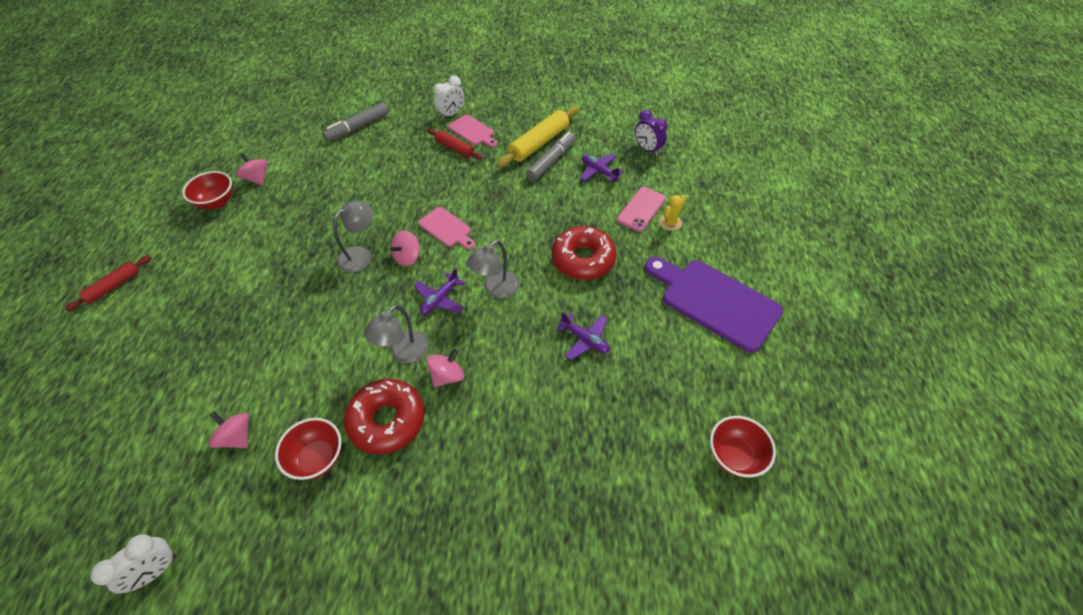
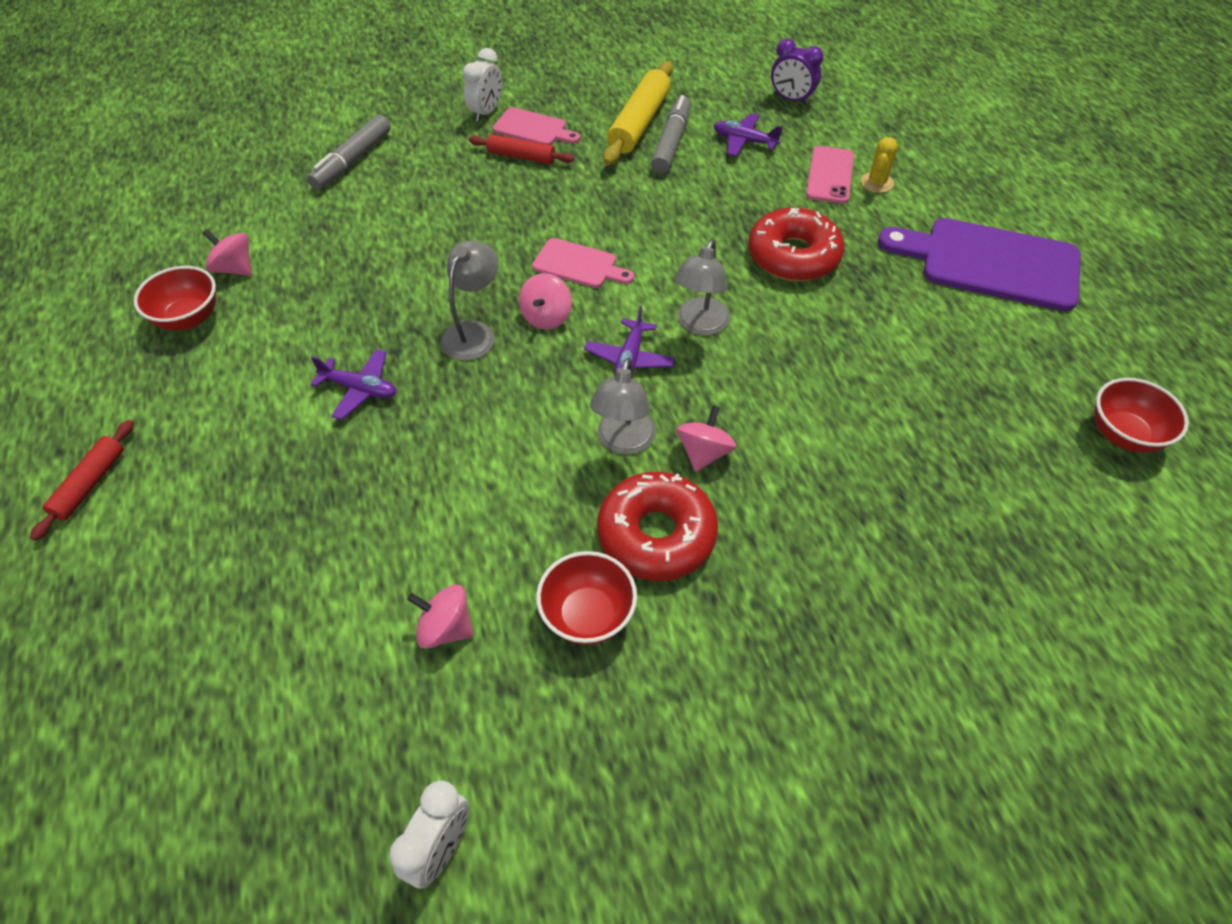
camera: 20 degrees left, 0 degrees up
(585, 339) = (858, 354): purple plane -> purple plane (360, 389)

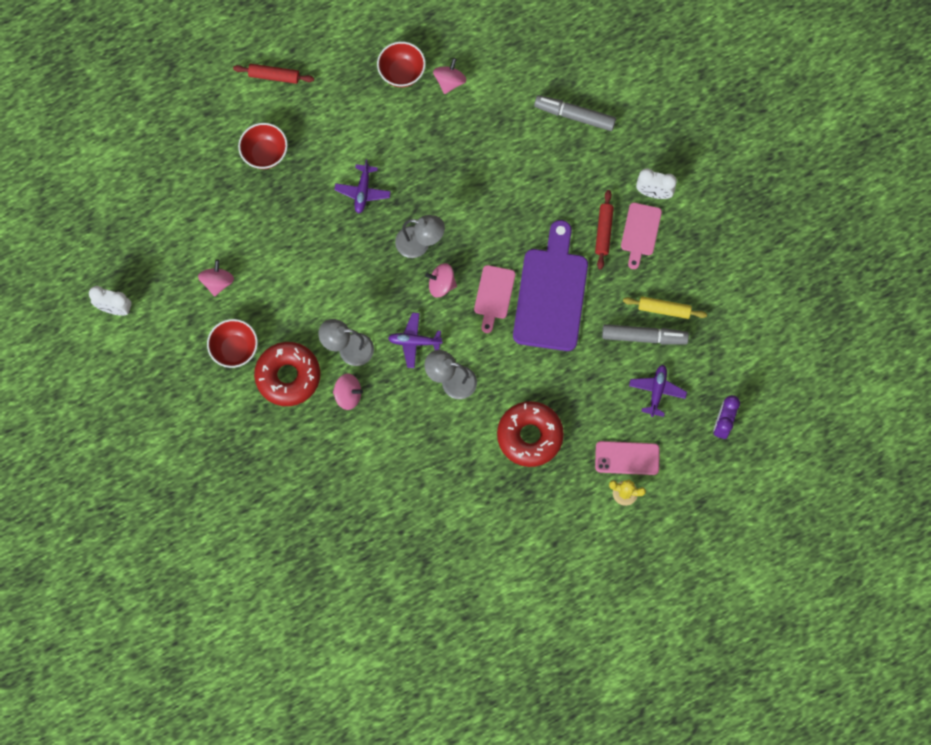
camera: 80 degrees right, 20 degrees up
(639, 123) = (664, 309): yellow rolling pin -> yellow rolling pin, size x0.60
(990, 263) = (548, 572): purple cutting board -> purple cutting board (551, 294)
(1123, 435) = (403, 642): red bowl -> red bowl (265, 154)

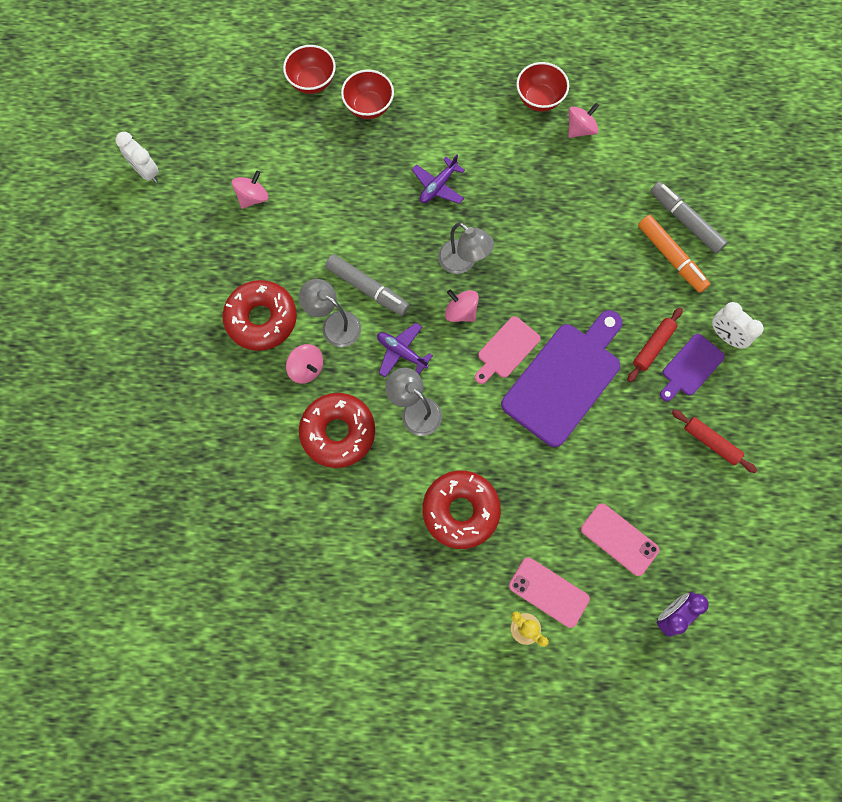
camera: 30 degrees right, 0 degrees up
(235, 349) = (229, 267): red bowl -> red bowl (312, 82)
(274, 76) = (419, 44): red rolling pin -> red rolling pin (711, 442)
(403, 430) = (338, 432): none -> red donut
(579, 151) = (671, 257): none -> orange marker
(640, 232) = (690, 367): pink cutting board -> purple cutting board
(643, 337) = (636, 474): grey marker -> grey marker (367, 288)
(657, 391) = (619, 539): purple plane -> pink phone
(664, 309) = (673, 458): yellow rolling pin -> none

